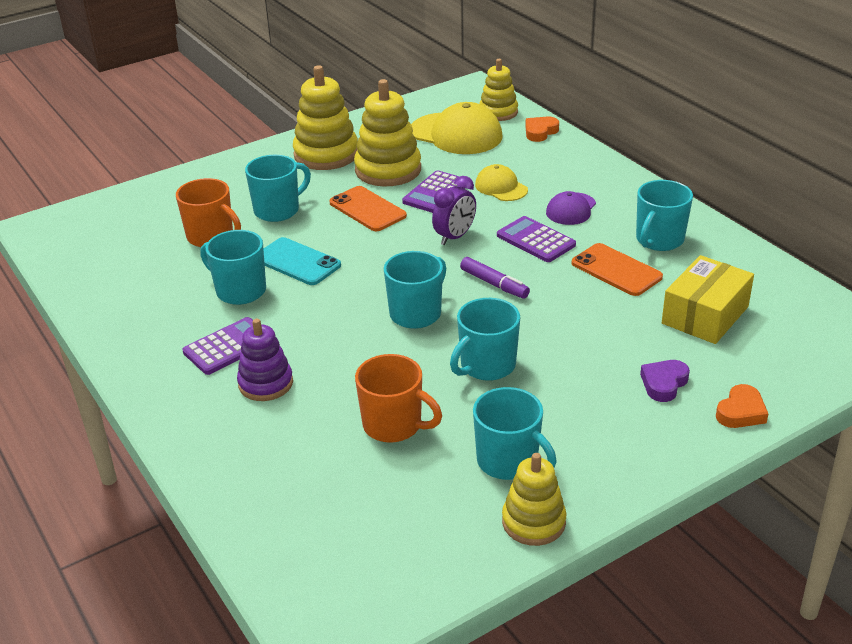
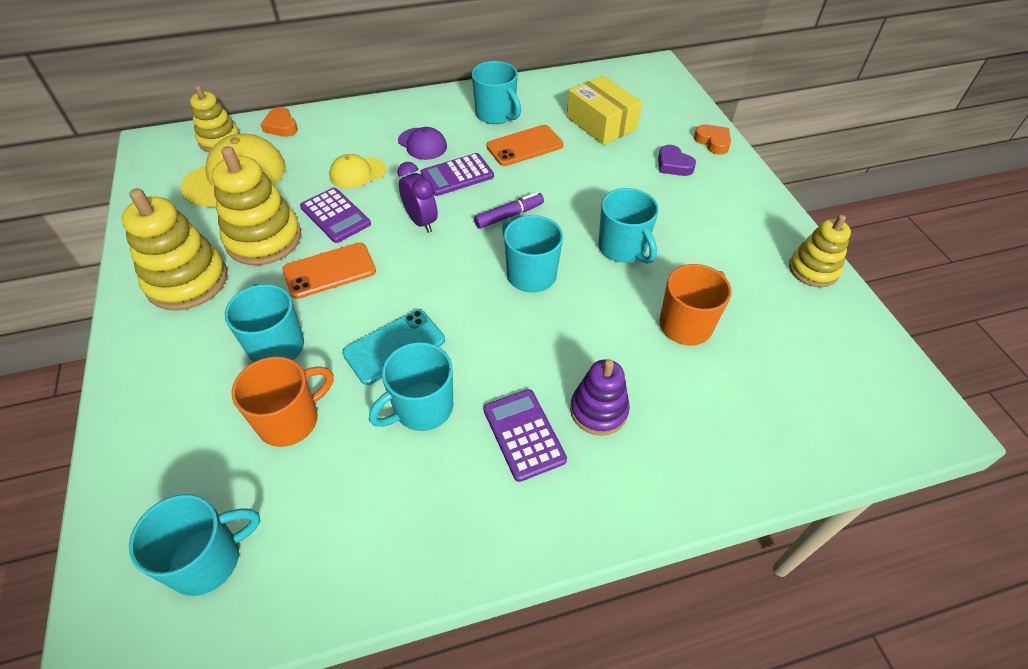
camera: 75 degrees left, 15 degrees up
(509, 462) = (745, 265): turquoise mug -> turquoise mug (208, 559)

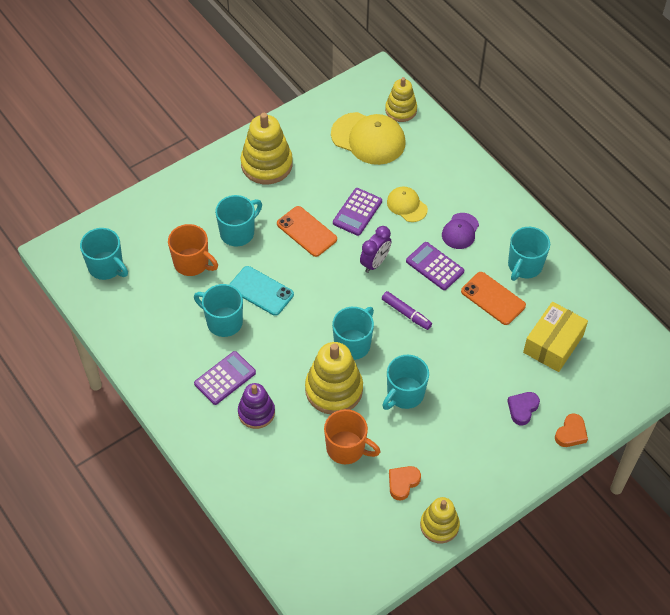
camera: 70 degrees right, 5 degrees up
(264, 239) = (318, 184): yellow stacking toy -> yellow stacking toy (334, 389)
(281, 126) = (435, 136): orange heart -> orange heart (403, 483)

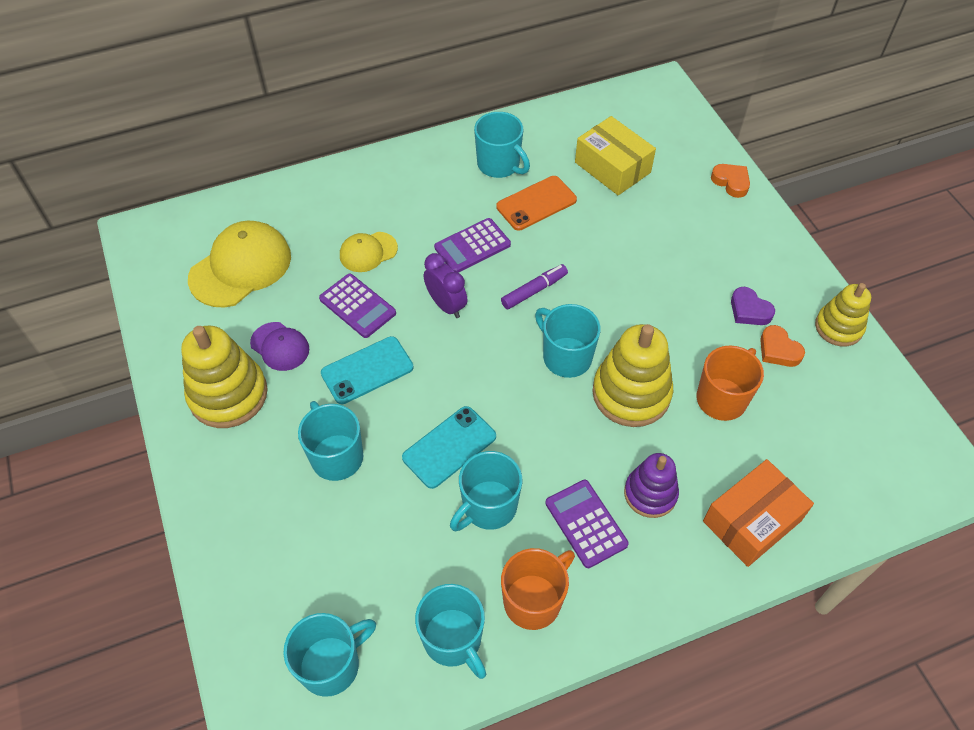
camera: 75 degrees left, 0 degrees up
(192, 263) = (369, 530): orange mug -> orange mug (534, 600)
(251, 477) = (751, 521): none -> orange box
(306, 231) = (367, 370): orange phone -> turquoise phone
(401, 110) = (210, 223): yellow stacking toy -> none
(404, 394) = (653, 320): turquoise mug -> turquoise mug (453, 639)
(460, 231) = (428, 209): purple cap -> purple cap (280, 346)
(522, 409) = (693, 214): purple heart -> purple heart (749, 310)

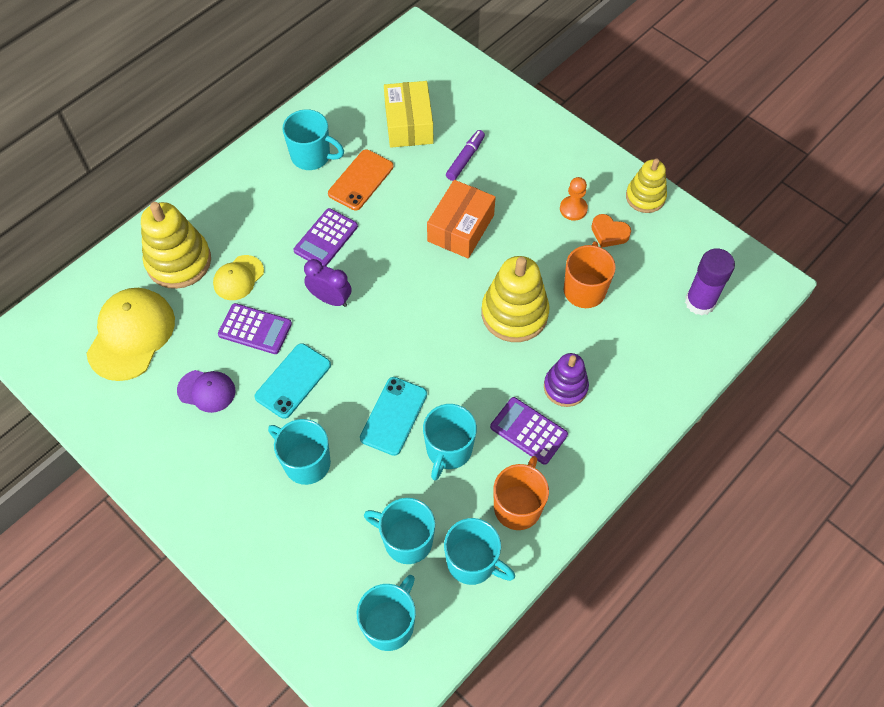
camera: 25 degrees left, 5 degrees up
(228, 395) = (185, 450): yellow stacking toy -> yellow stacking toy (179, 261)
(534, 290) = (397, 258): purple marker -> purple marker (465, 159)
(565, 357) = (449, 304): turquoise mug -> turquoise mug (406, 540)
(612, 167) = (409, 124): yellow box -> yellow box turned 60 degrees clockwise
(731, 182) = (511, 103): orange heart -> none
(749, 310) = (573, 209): purple heart -> orange pawn
(751, 521) = (647, 376): orange box -> orange box (460, 228)
(853, 464) = (700, 302): none -> purple glue stick

